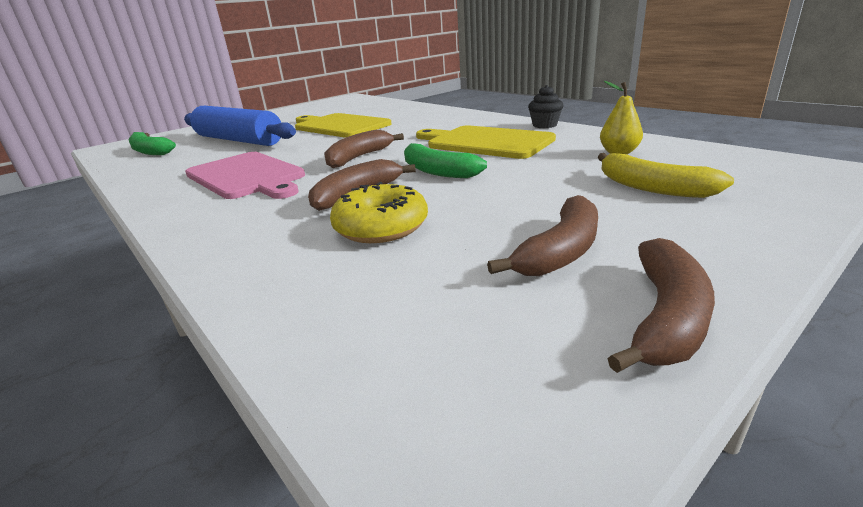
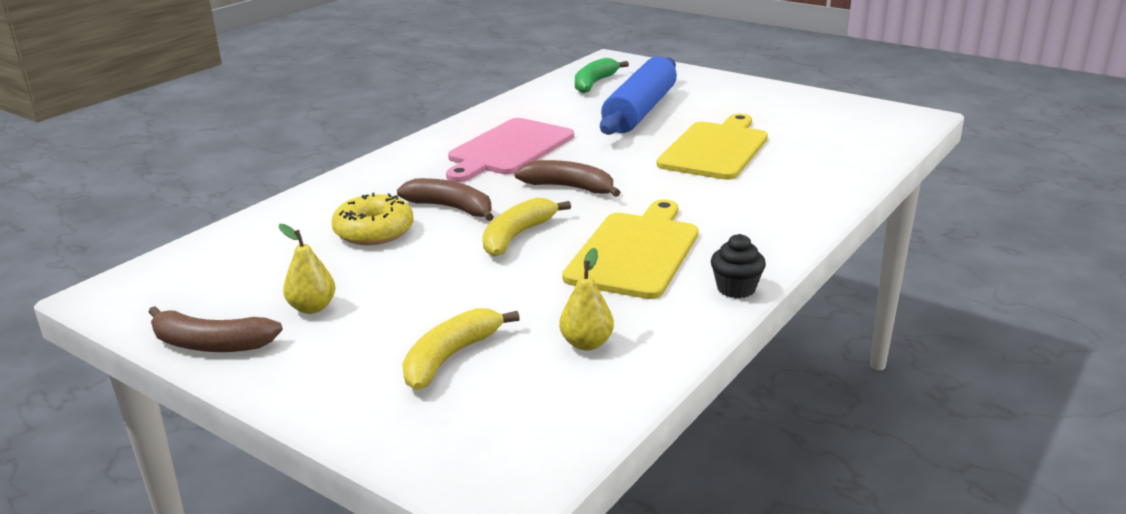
camera: 75 degrees right, 0 degrees up
(437, 171) = (517, 236): green banana -> yellow banana
(560, 251) = (312, 307): brown banana -> yellow pear

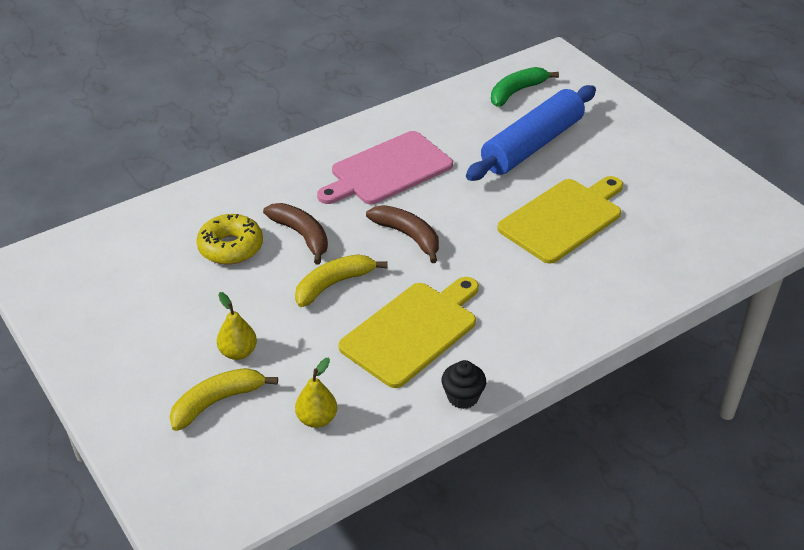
camera: 20 degrees right, 15 degrees up
(211, 344) = (69, 337): brown banana -> none
(312, 307) = (149, 320): yellow pear -> yellow pear (238, 352)

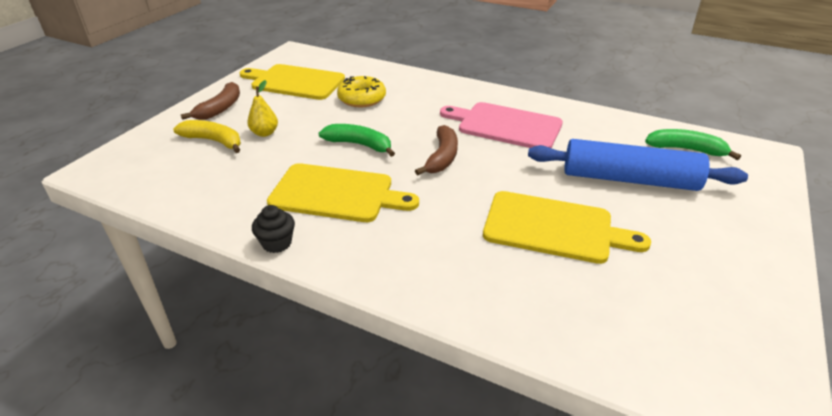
camera: 60 degrees right, 5 degrees down
(125, 289) = (295, 82): none -> yellow cutting board
(301, 235) = (398, 117): brown banana -> brown banana (220, 108)
(317, 419) = (216, 183): yellow pear -> none
(333, 284) = (359, 145): yellow banana -> green banana

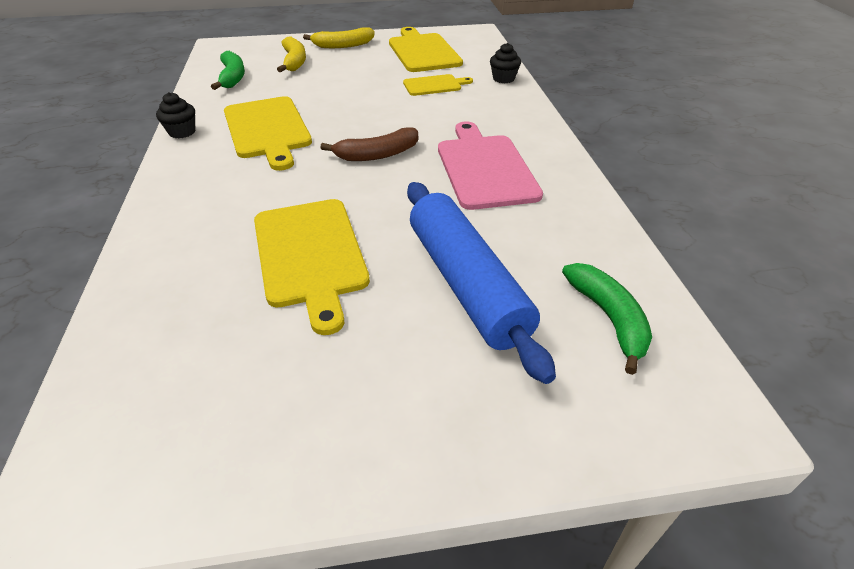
camera: 55 degrees right, 5 degrees up
(220, 108) = (343, 45): brown banana -> yellow banana
(265, 133) = (326, 72): yellow pear -> none
(359, 145) = (353, 112): green banana -> green banana (232, 77)
(362, 99) = (434, 85): yellow donut -> yellow cutting board
(389, 73) = (503, 79): none -> black cupcake

